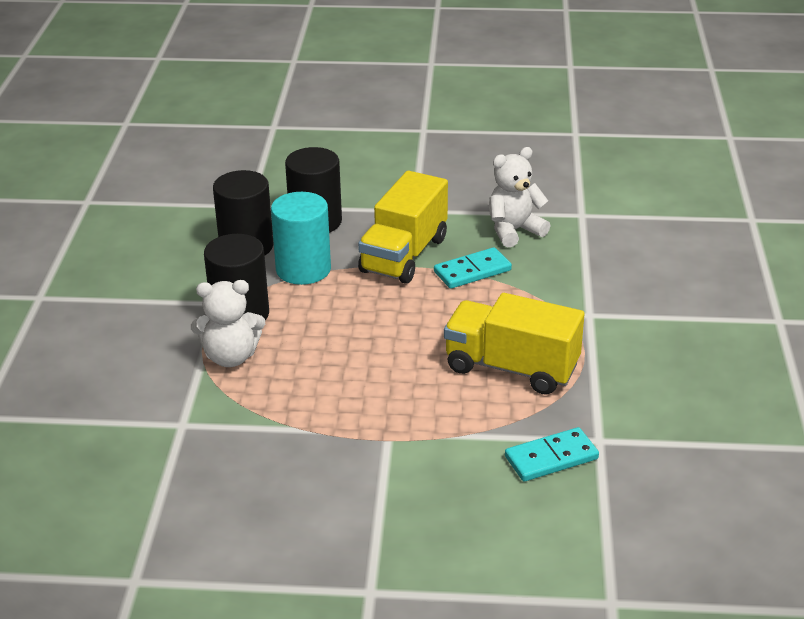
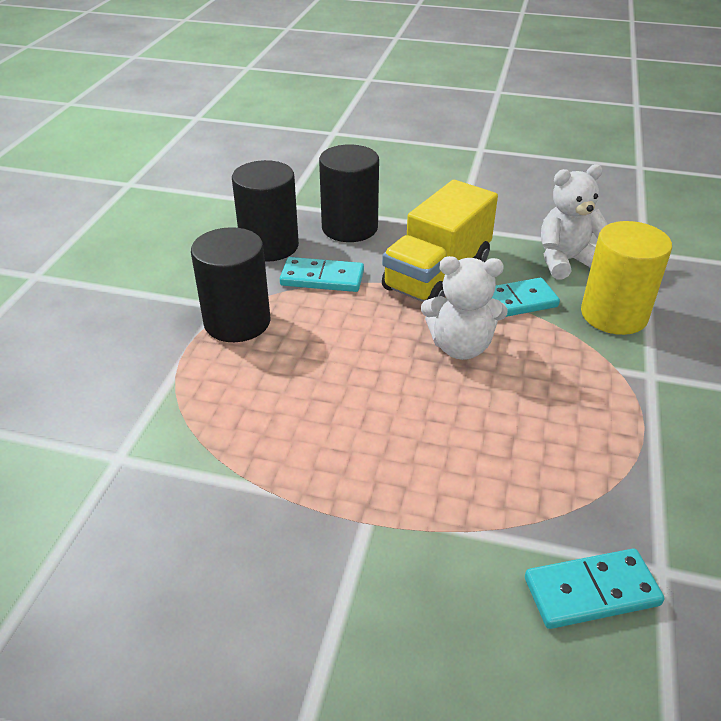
camera: 10 degrees right, 5 degrees up
(231, 357) = (208, 373): white teddy bear -> white teddy bear (460, 347)
(303, 269) = (322, 278): turquoise cylinder -> turquoise domino
(511, 367) = (546, 436): yellow truck -> none
(557, 271) = (614, 315): none -> yellow cylinder

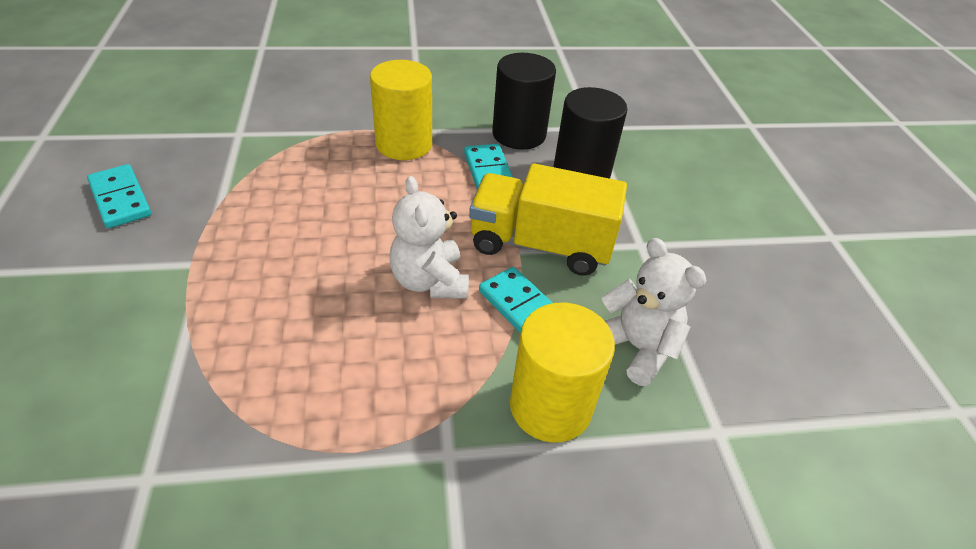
camera: 65 degrees right, 5 degrees up
(237, 322) = (404, 144): black cylinder -> yellow cylinder
(591, 592) = (119, 421): turquoise domino -> turquoise domino (120, 199)

